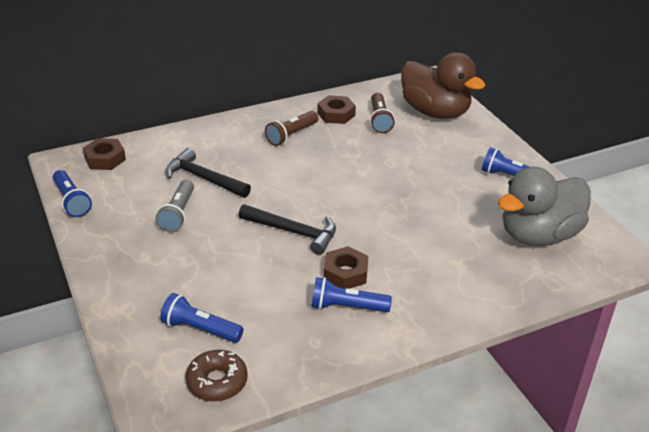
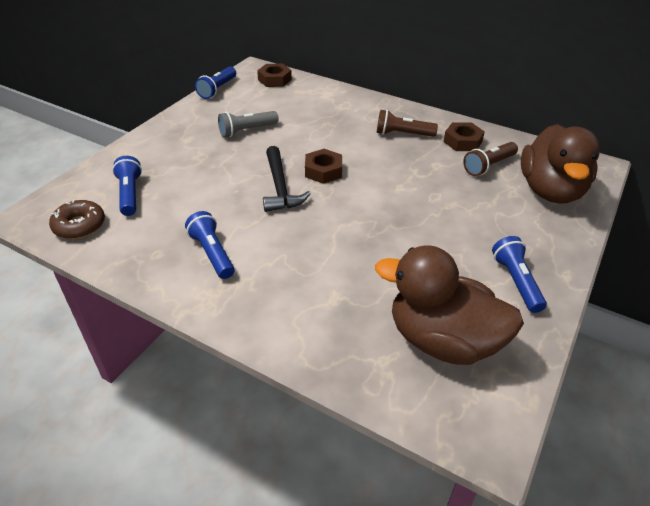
camera: 55 degrees right, 5 degrees up
(204, 179) = (299, 122): black hammer -> none
(345, 273) = (255, 235): brown nut -> brown nut (323, 171)
(538, 235) = (442, 340): grey duck -> brown duck

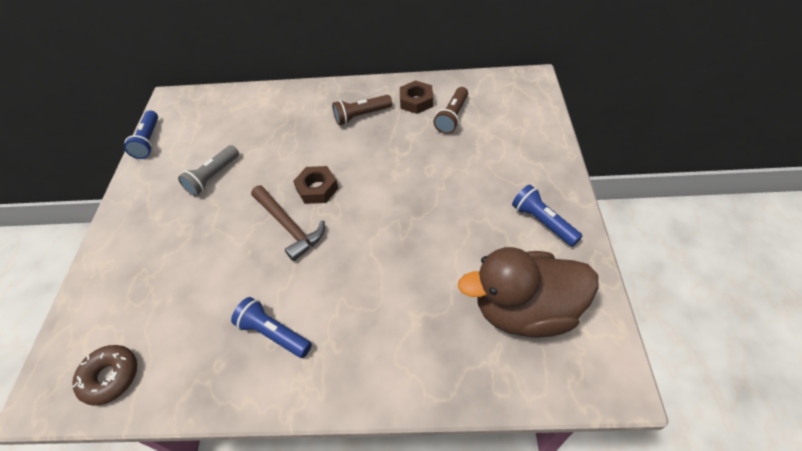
camera: 25 degrees left, 10 degrees up
(130, 194) = (141, 310): blue flashlight -> none
(274, 80) = (201, 105): brown nut -> none
(280, 187) = (289, 226): black hammer -> brown hammer
(550, 191) = (513, 120): brown duck -> none

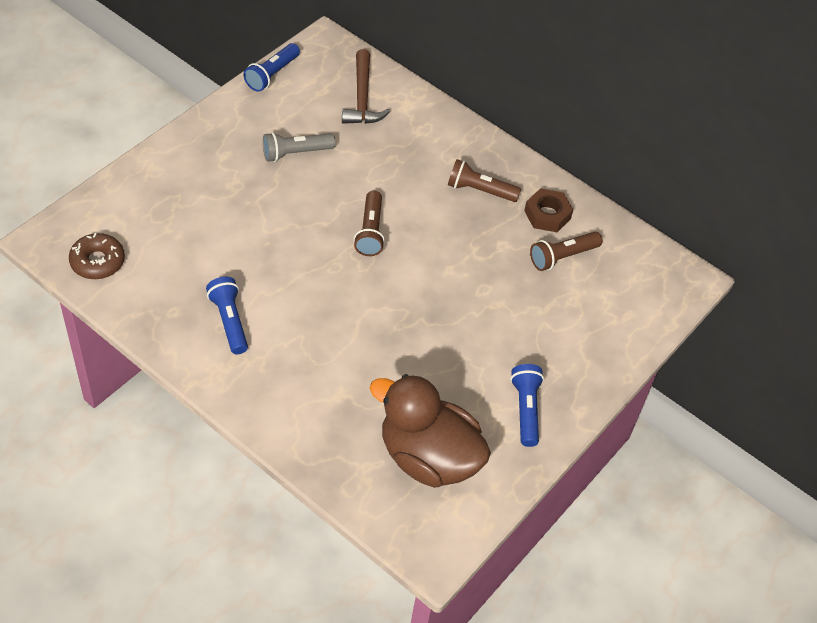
camera: 30 degrees right, 0 degrees up
(289, 226) = (316, 246): brown hammer -> brown hammer (362, 97)
(317, 189) = (370, 231): brown nut -> brown flashlight

